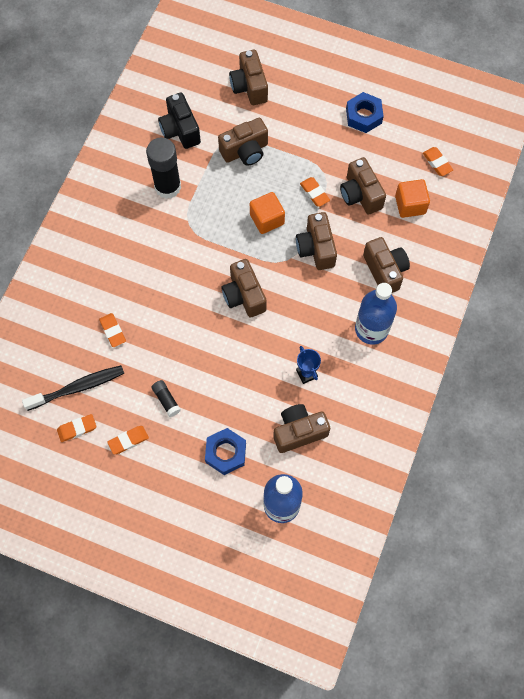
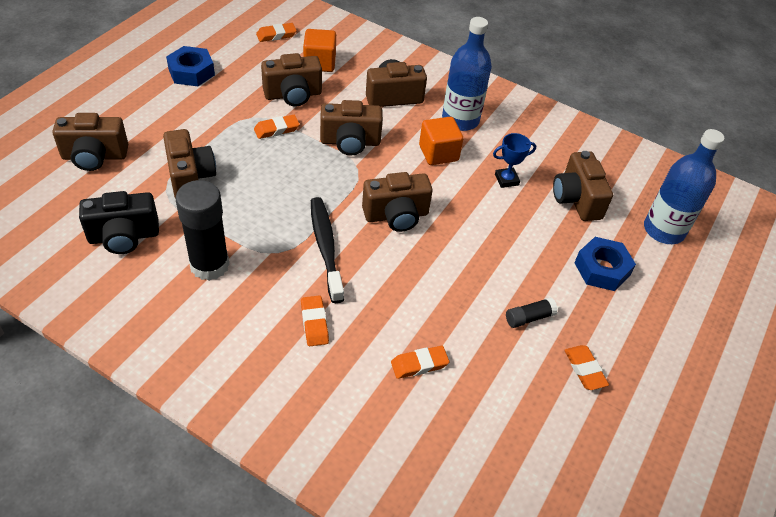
camera: 85 degrees left, 20 degrees down
(77, 429) = (565, 432): orange eraser -> orange eraser (314, 323)
(78, 387) = (501, 422): black toothbrush -> black toothbrush (325, 247)
(267, 219) = (297, 176): orange cube -> orange cube (438, 153)

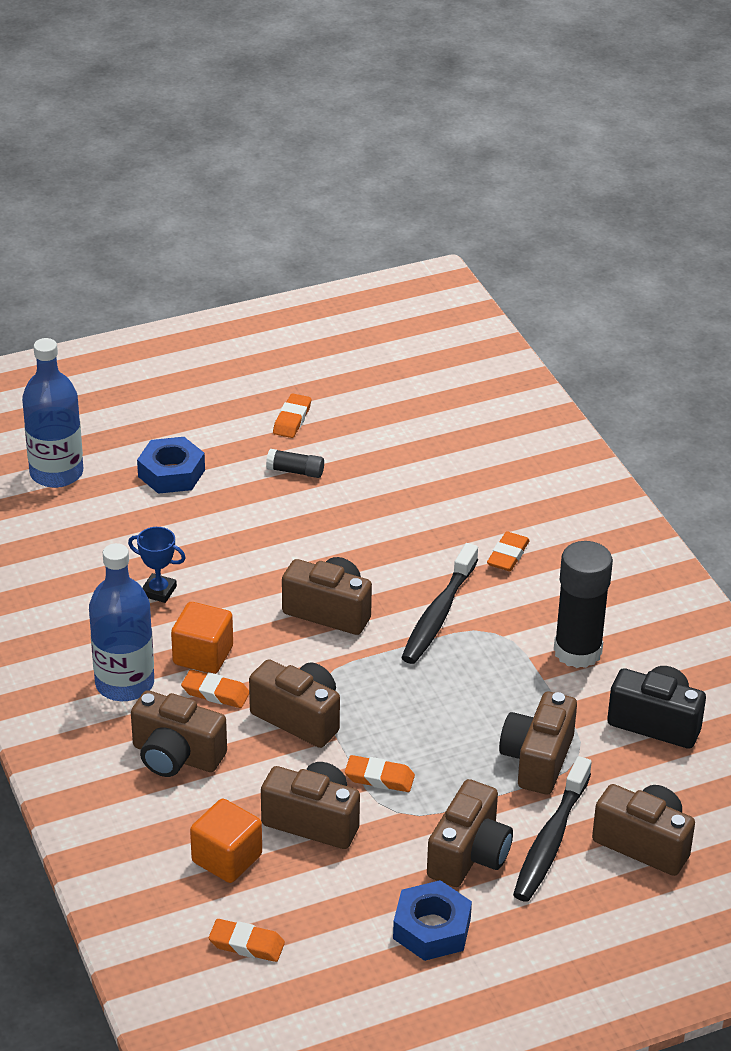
camera: 140 degrees left, 10 degrees down
(153, 136) = (550, 840): none -> black toothbrush
(419, 364) = (437, 485): orange eraser -> orange eraser (215, 693)
(576, 199) = (107, 538): brown camera -> brown camera (469, 855)

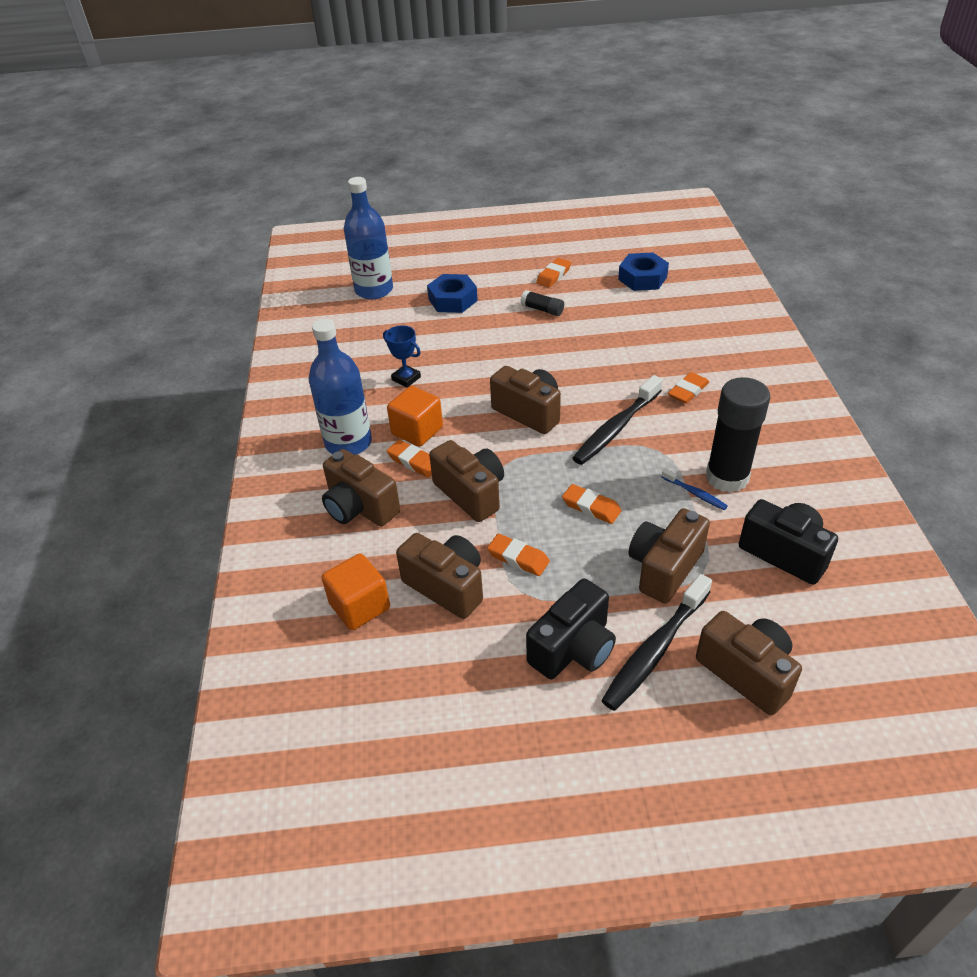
camera: 20 degrees right, 5 degrees up
(246, 944) = (339, 694): orange eraser -> orange eraser (591, 507)
(431, 928) = (513, 718): blue nut -> blue nut (642, 278)
(469, 855) = (573, 648): brown camera -> black camera
(548, 675) = (695, 493): none -> blue toothbrush

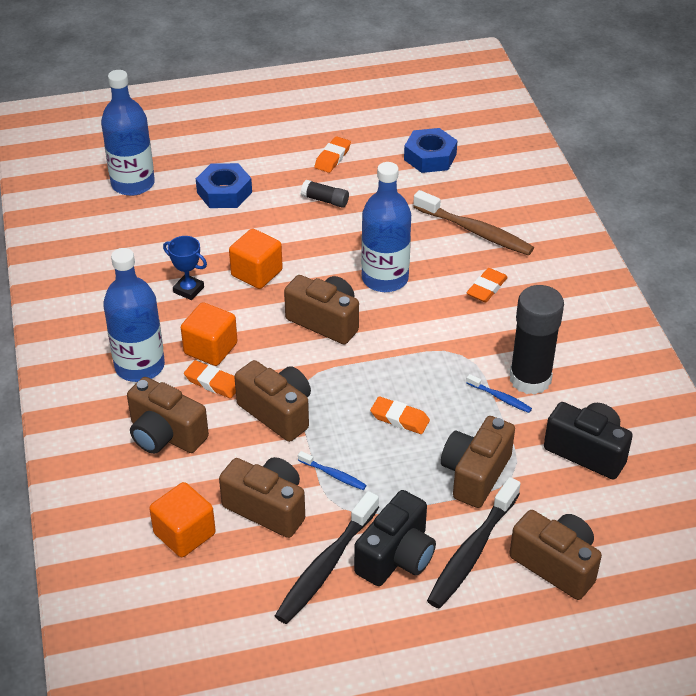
camera: 10 degrees left, 0 degrees up
(471, 367) = (256, 273): none -> orange cube
(518, 558) = (333, 475): orange eraser -> blue toothbrush
(590, 378) = (385, 278): none -> blue bottle
(616, 428) = (416, 333): black toothbrush -> black toothbrush (325, 566)
(680, 341) = (475, 231): none -> brown toothbrush

